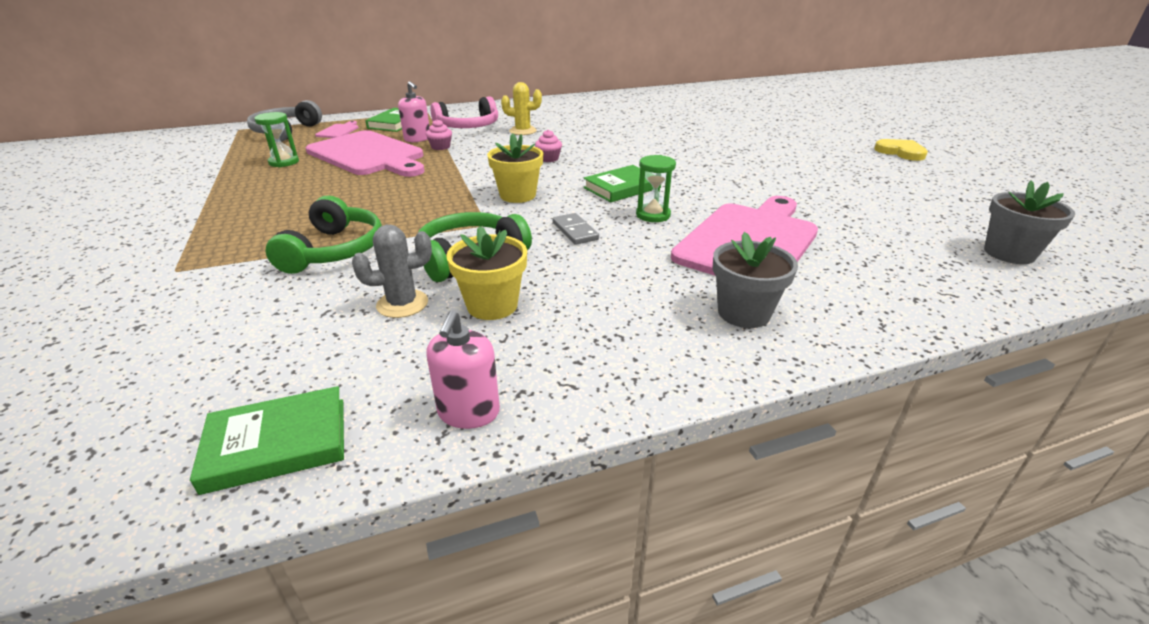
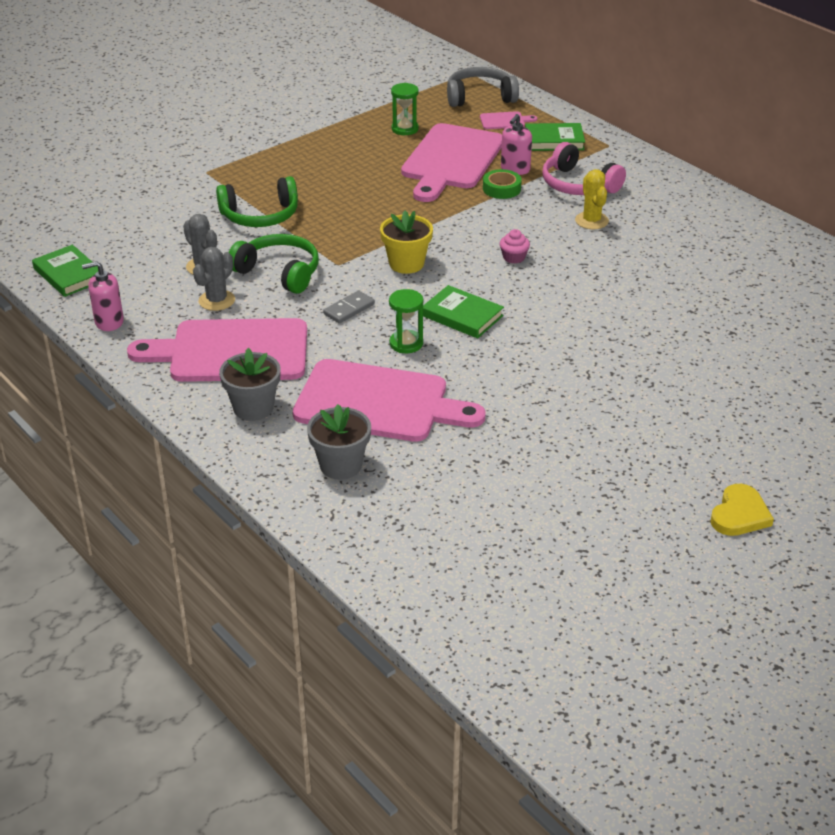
camera: 70 degrees right, 5 degrees up
(440, 147) = (501, 189): pink cupcake -> green tape
(492, 305) = (217, 300): yellow flower pot -> grey cactus
(616, 311) = (231, 351): none -> pink cutting board
(1009, 253) = (438, 564): grey flower pot -> grey flower pot (340, 465)

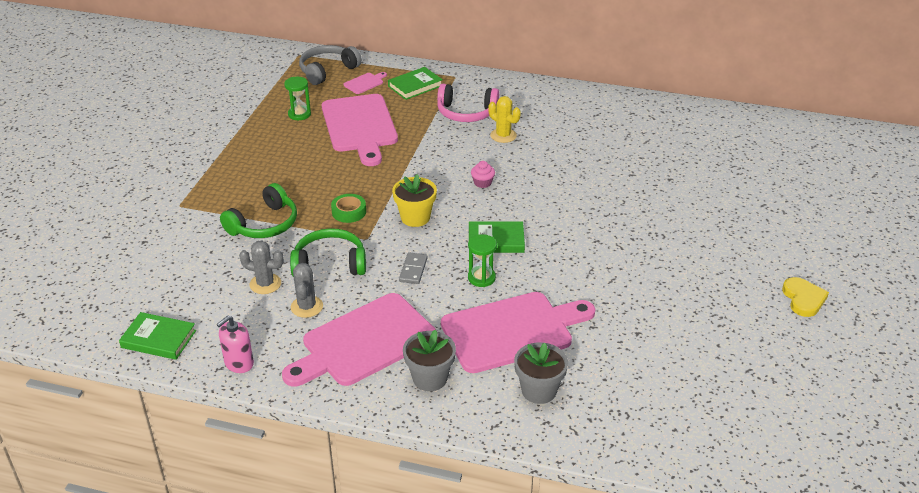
camera: 35 degrees left, 0 degrees up
(501, 189) = (418, 135): green tape -> green tape (349, 212)
(515, 169) = (412, 117): pink soap dispenser -> none

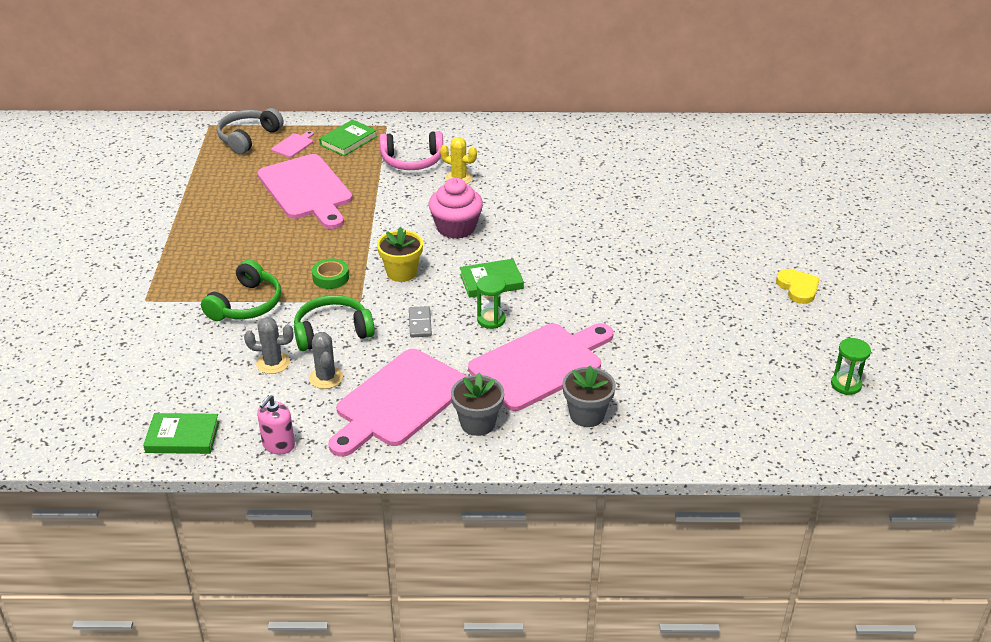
camera: 15 degrees left, 0 degrees up
(299, 114) = (236, 187): green hourglass -> green hourglass (846, 385)
(482, 183) = (456, 227): pink cupcake -> pink cupcake, size x2.14

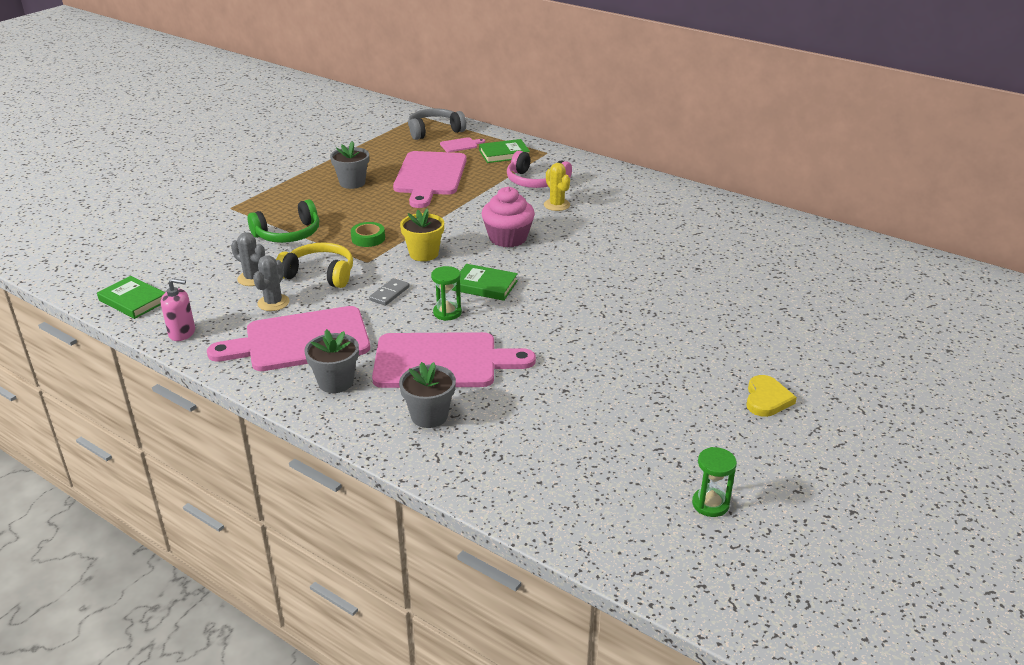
camera: 35 degrees right, 5 degrees down
(238, 225) = (352, 183): none -> grey flower pot
(278, 445) = (182, 333): pink soap dispenser -> pink soap dispenser turned 150 degrees counterclockwise
(332, 332) = (319, 274): green headphones -> yellow headphones

